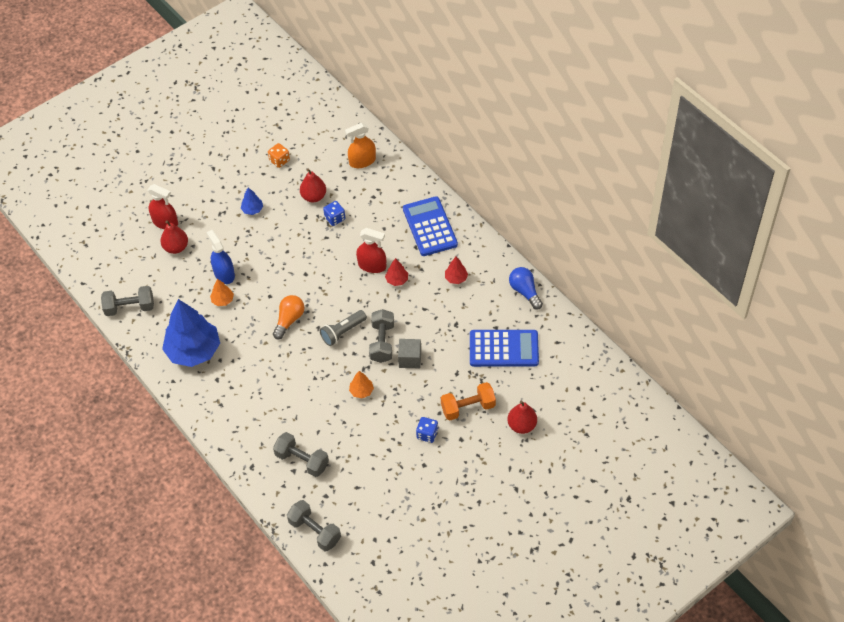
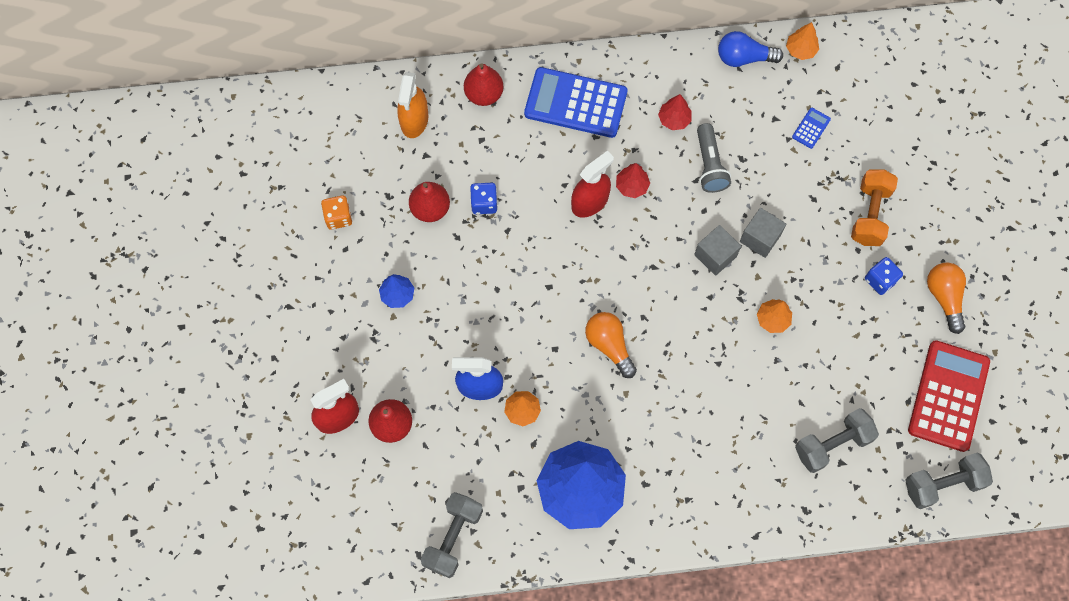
camera: 60 degrees left, 15 degrees up
(343, 332) = (670, 292): grey flashlight -> grey flashlight (709, 165)
(375, 507) = (948, 396): none -> red calculator
(382, 342) = (715, 255): grey dumbbell -> grey cube
(440, 474) = (944, 297): none -> orange light bulb
(503, 349) = (811, 128): blue calculator -> blue calculator, size x0.41
(521, 425) = (929, 172): red pear -> red pear (484, 94)
(554, 317) = (800, 50): none -> orange tree

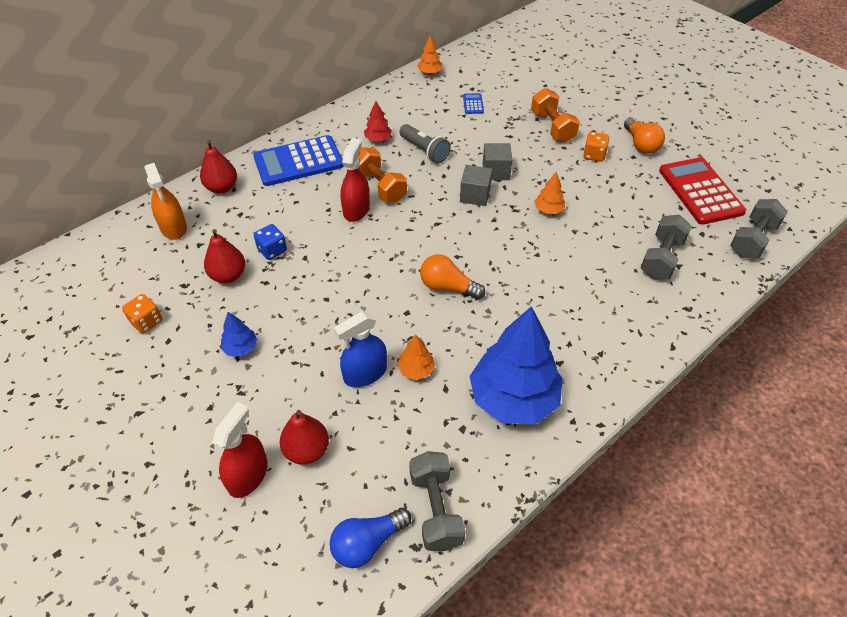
camera: 35 degrees left, 20 degrees down
(632, 186) = (380, 186): red tree -> orange dumbbell
(744, 58) = (397, 91): blue light bulb -> blue light bulb (367, 543)
(880, 280) = (594, 155): blue dice -> orange dice
(944, 297) = (641, 144): orange light bulb -> orange light bulb turned 150 degrees counterclockwise

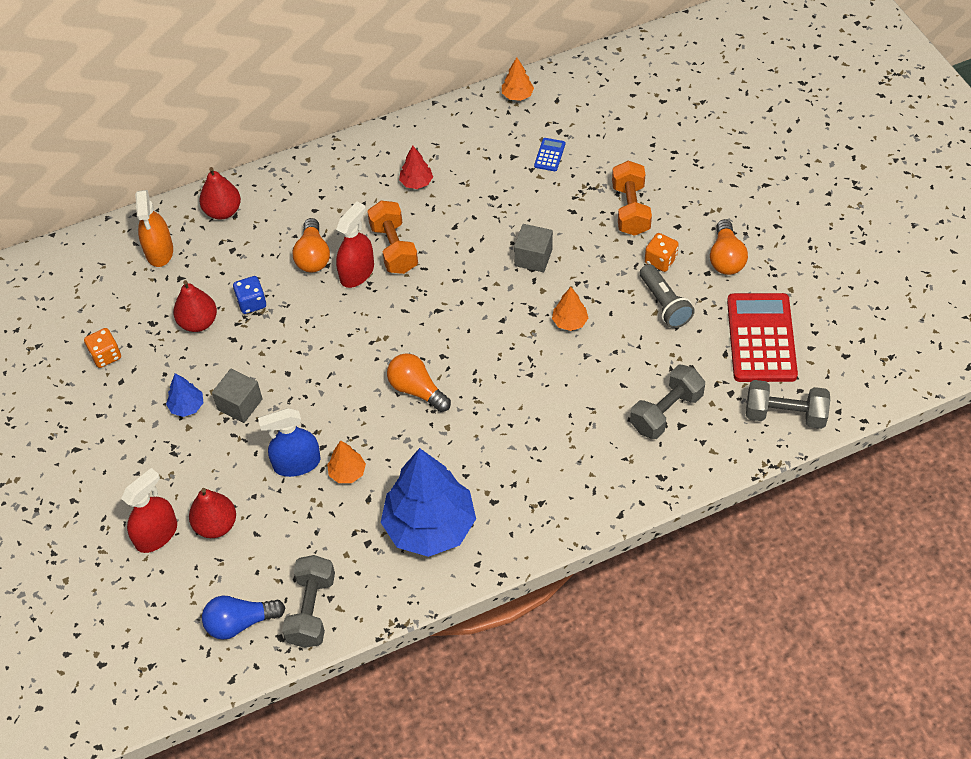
camera: 20 degrees right, 5 degrees up
(298, 161) = (316, 194): blue calculator -> none
(313, 205) = (313, 256): none -> orange light bulb
(424, 151) = (463, 210): grey flashlight -> grey flashlight (664, 304)
(475, 195) = (495, 284): grey cube -> grey cube (240, 404)
(752, 240) = (785, 415): grey dumbbell -> grey dumbbell turned 45 degrees clockwise

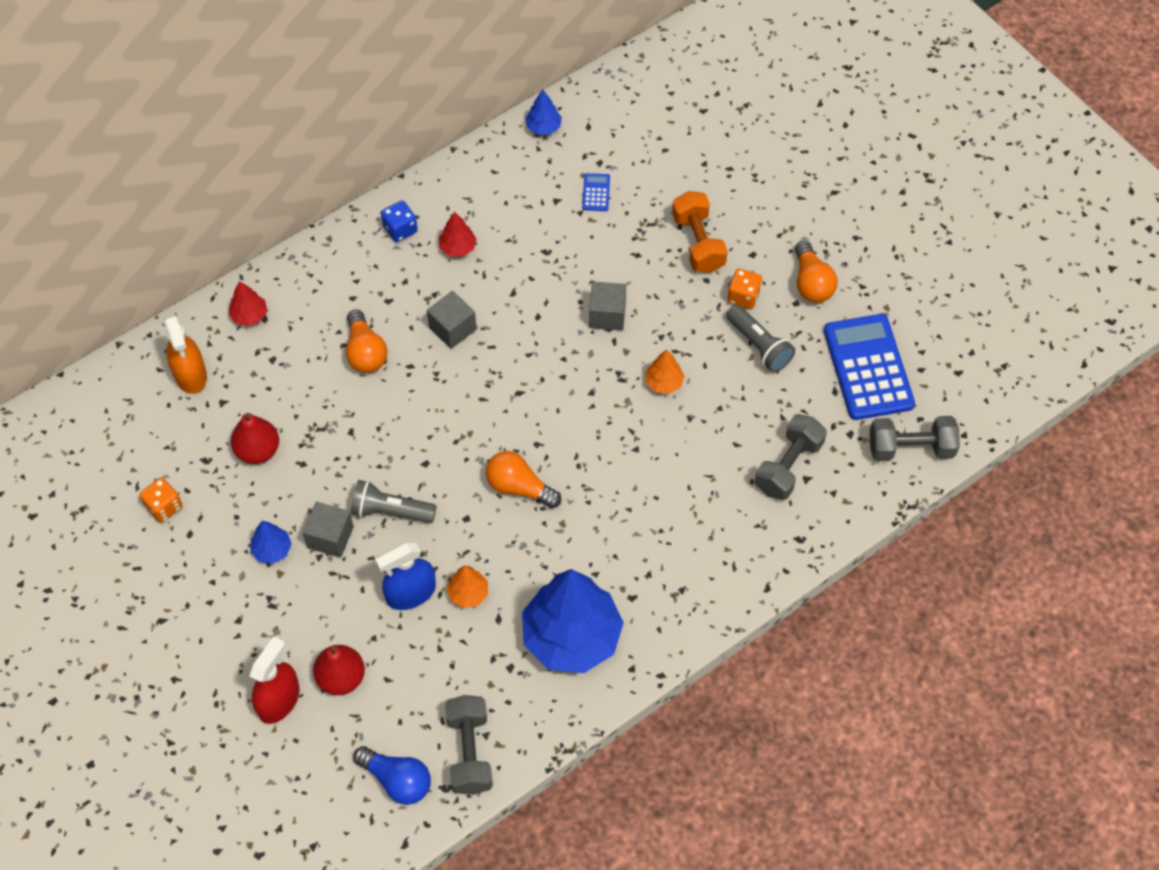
camera: 15 degrees left, 5 degrees up
(223, 211) = (249, 315): red pear -> red tree
(240, 622) = (397, 780): blue light bulb -> blue light bulb turned 120 degrees counterclockwise
(251, 303) = (311, 418): blue dice -> blue dice (400, 229)
(298, 391) = (390, 511): none -> grey flashlight
(357, 272) = (419, 363): red spray bottle -> none
(394, 248) = (452, 328): orange dumbbell -> grey cube
(517, 95) = (543, 127): orange tree -> blue tree
(761, 338) = (868, 367): red calculator -> blue calculator

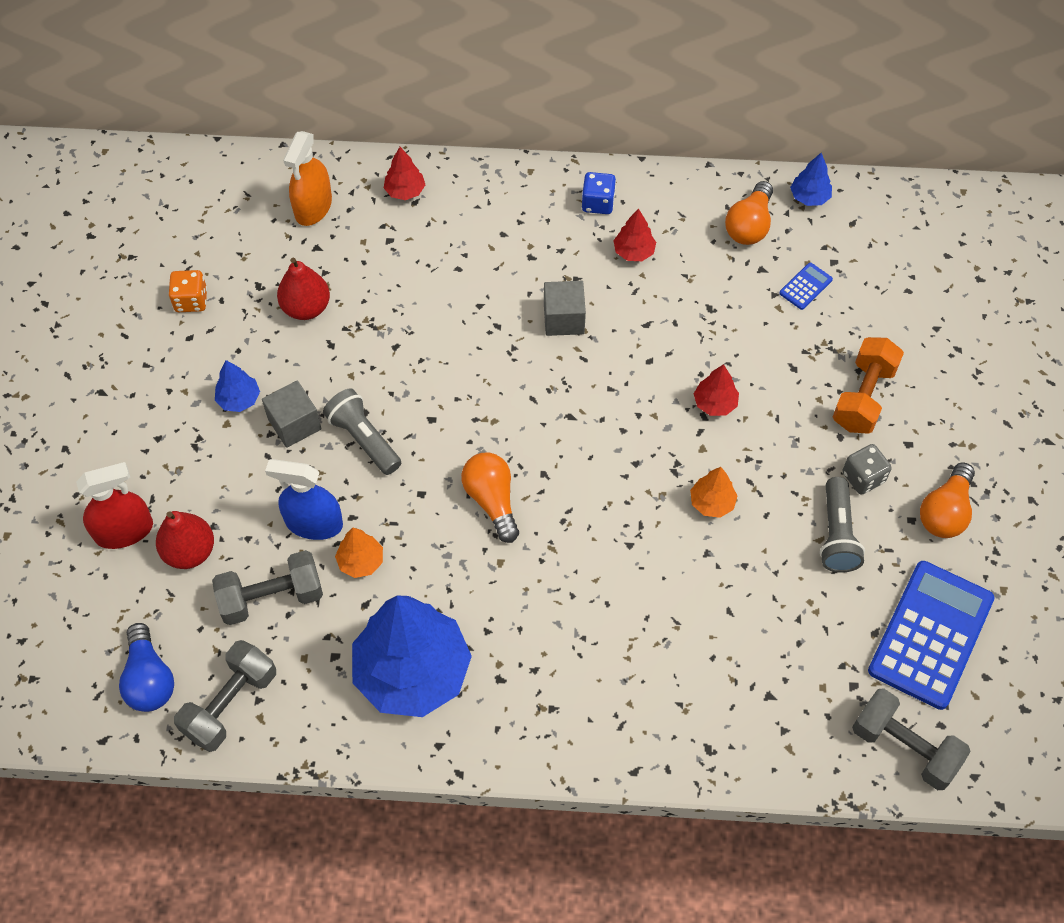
camera: 40 degrees right, 0 degrees up
(365, 352) = (470, 287): orange light bulb -> orange light bulb (749, 225)
(607, 315) = (715, 403): grey cube -> red tree
(743, 297) = (863, 477): orange dice -> grey dice
(788, 466) = (761, 670): grey dumbbell -> grey dumbbell (271, 597)

